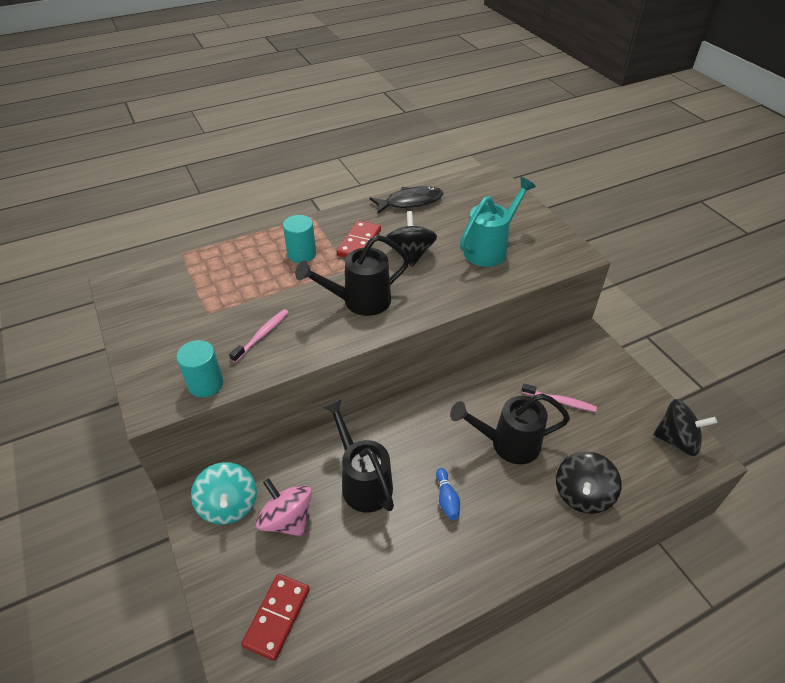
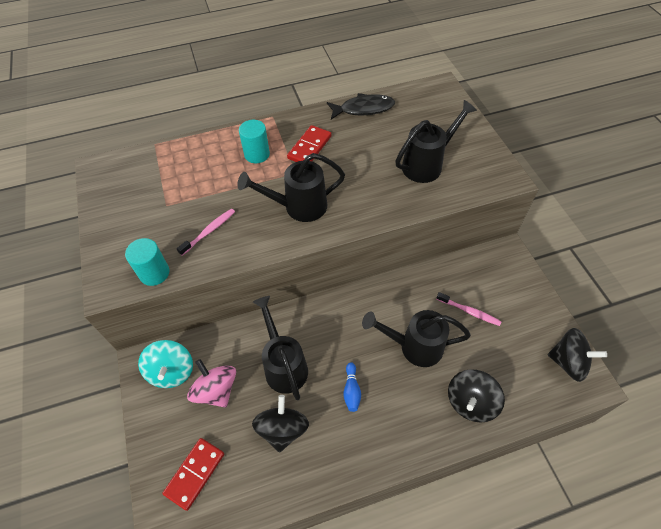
camera: 10 degrees right, 10 degrees up
(410, 254) = (353, 163): black spinning top -> black spinning top (282, 429)
(489, 249) = (426, 165): turquoise watering can -> black watering can

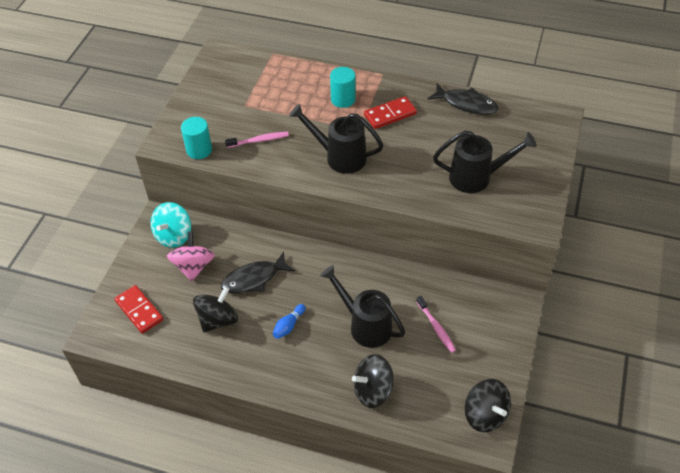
camera: 35 degrees right, 5 degrees down
(195, 474) = (139, 310): red domino -> red domino turned 75 degrees clockwise
(284, 365) = (254, 279): black watering can -> black fish

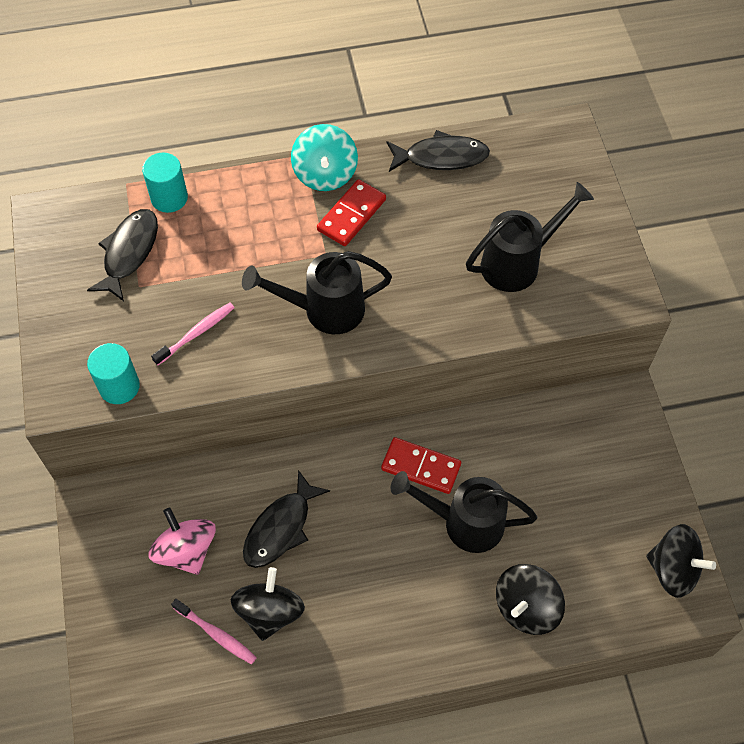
camera: 30 degrees left, 10 degrees up
(139, 310) = (151, 654): red domino -> red domino (421, 467)
(174, 236) = (128, 518): turquoise spinning top -> turquoise spinning top (325, 174)
(250, 87) = (129, 253): none -> black fish
(289, 325) = (368, 572): blue bowling pin -> none
(343, 99) = (273, 218): turquoise cylinder -> turquoise cylinder (169, 198)
(436, 327) = (551, 482): pink toothbrush -> pink toothbrush (216, 634)

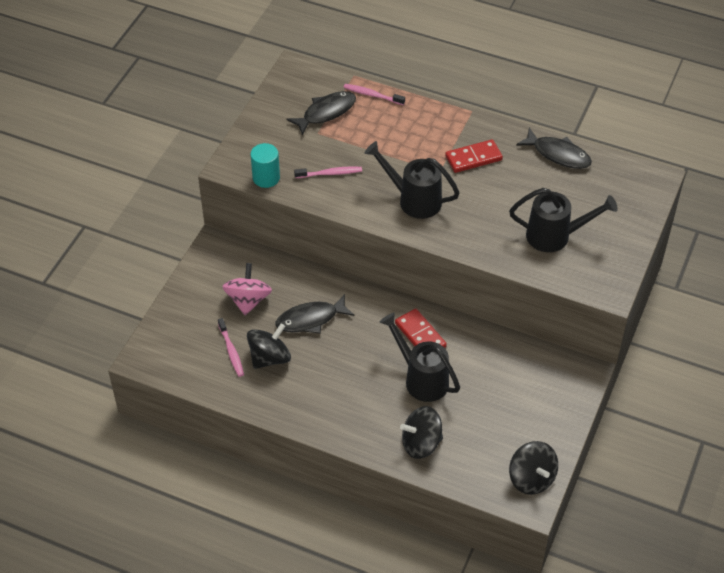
camera: 35 degrees right, 10 degrees down
(169, 198) = (372, 95): turquoise cylinder -> pink toothbrush
(325, 174) = (476, 128): turquoise spinning top -> none

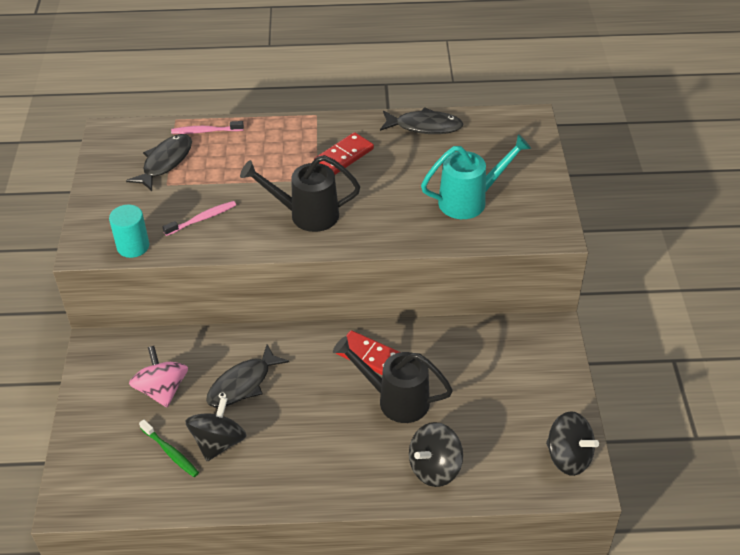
camera: 25 degrees left, 5 degrees down
(231, 351) = (170, 452): pink toothbrush -> green toothbrush
(554, 236) = (469, 201): black watering can -> turquoise watering can

